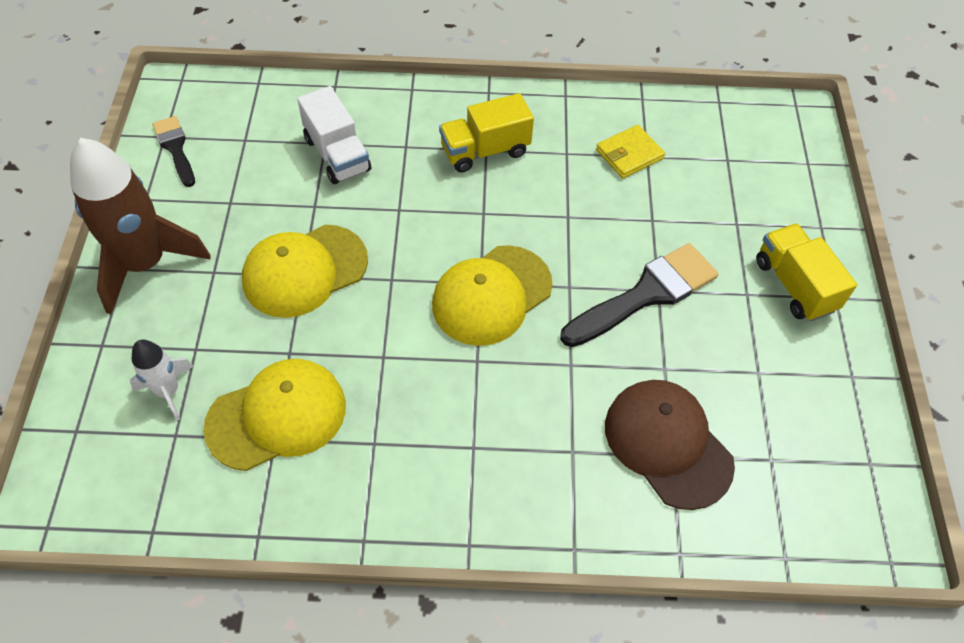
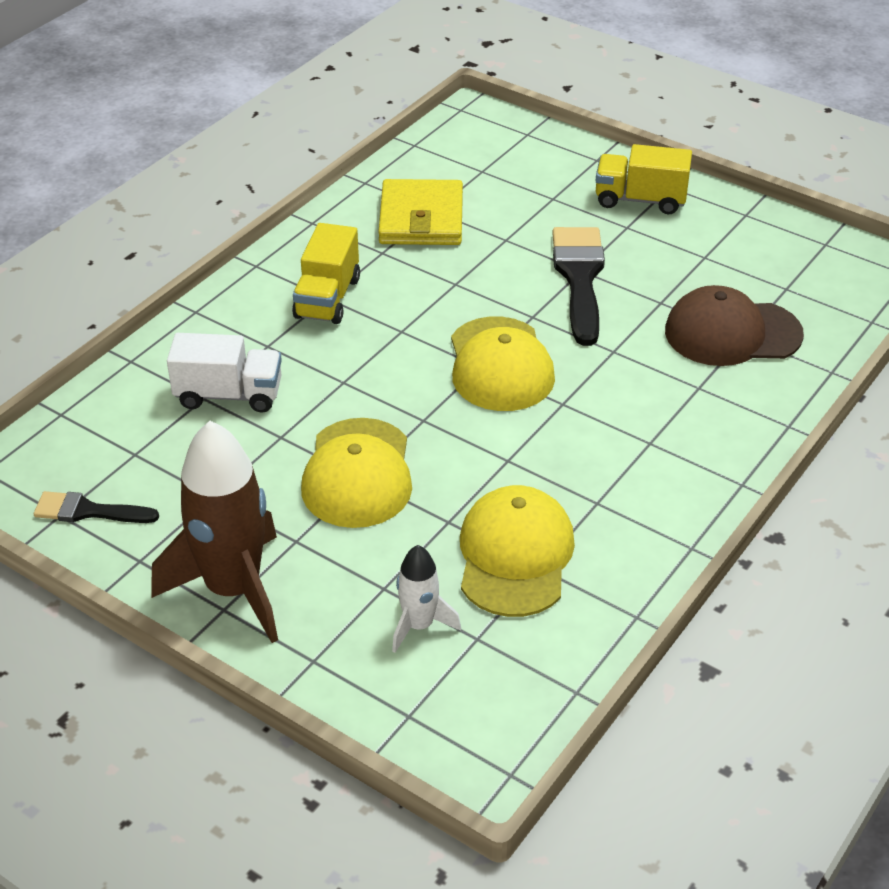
camera: 55 degrees left, 15 degrees down
(629, 154) = (421, 218): yellow wallet -> yellow wallet, size x1.64

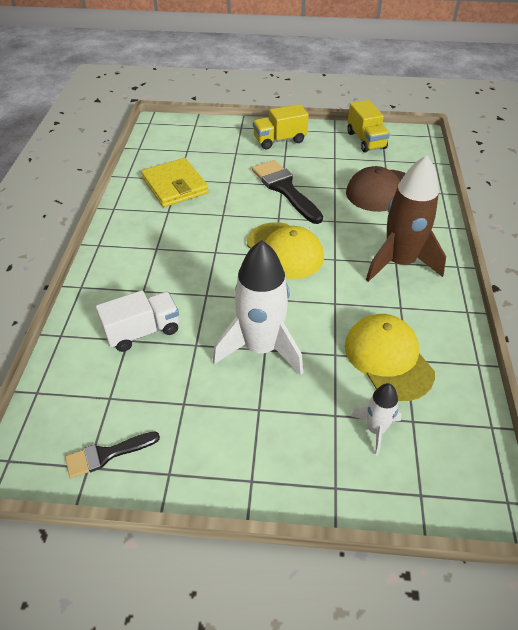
camera: 30 degrees left, 5 degrees up
(233, 589) = (247, 463): brown rocket -> brown rocket (399, 263)
(327, 298) = (157, 249): yellow truck -> yellow truck (366, 140)
(358, 474) = (260, 348): yellow cap -> white rocket

